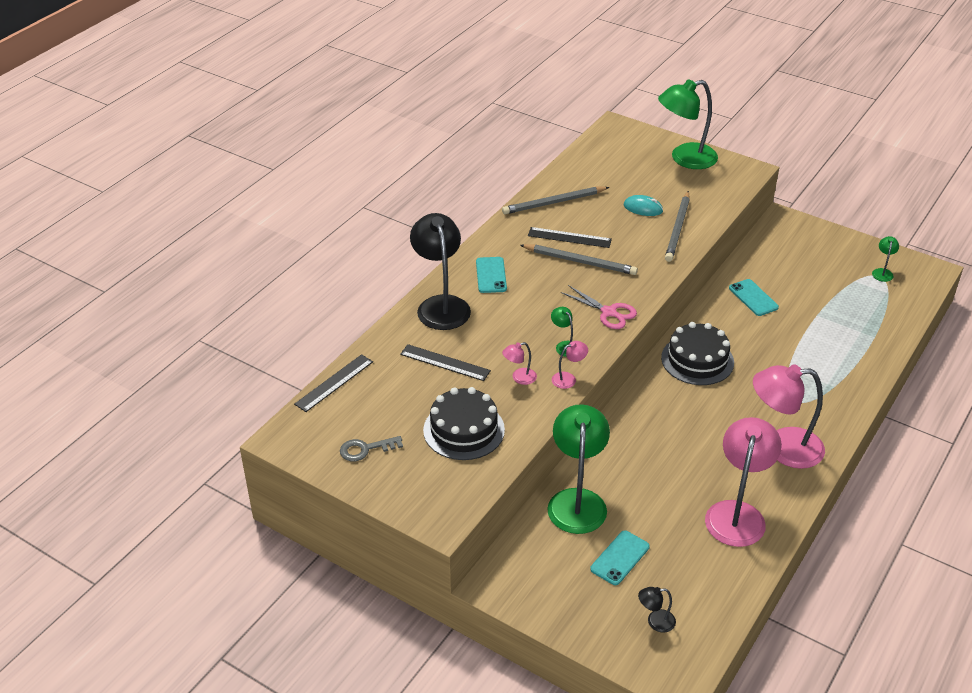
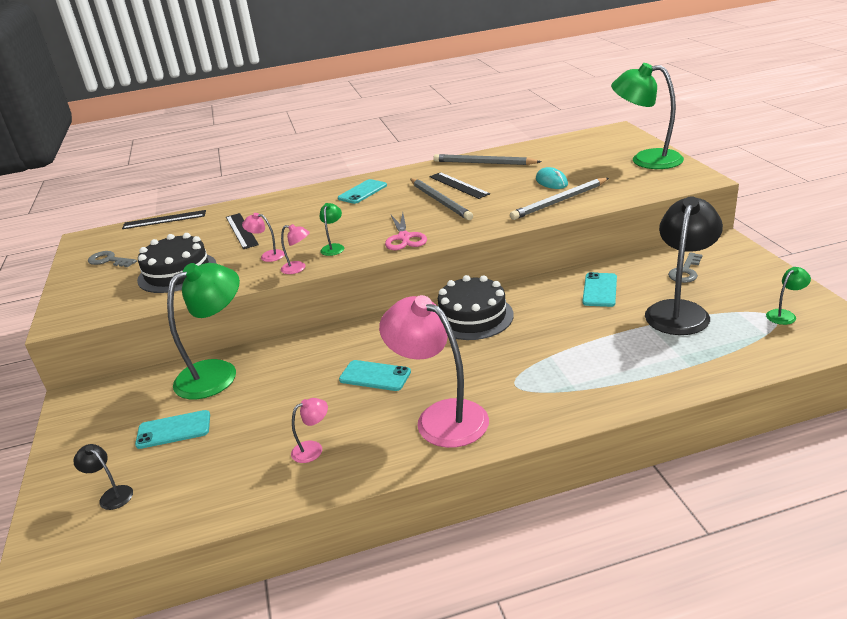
camera: 45 degrees right, 10 degrees down
(441, 305) = (300, 199): black lamp -> black lamp (679, 310)
(698, 441) = (375, 376): none -> turquoise phone
(737, 513) = (313, 449): pink lamp -> pink lamp, size x0.43
(788, 257) = (685, 271): none -> grey key

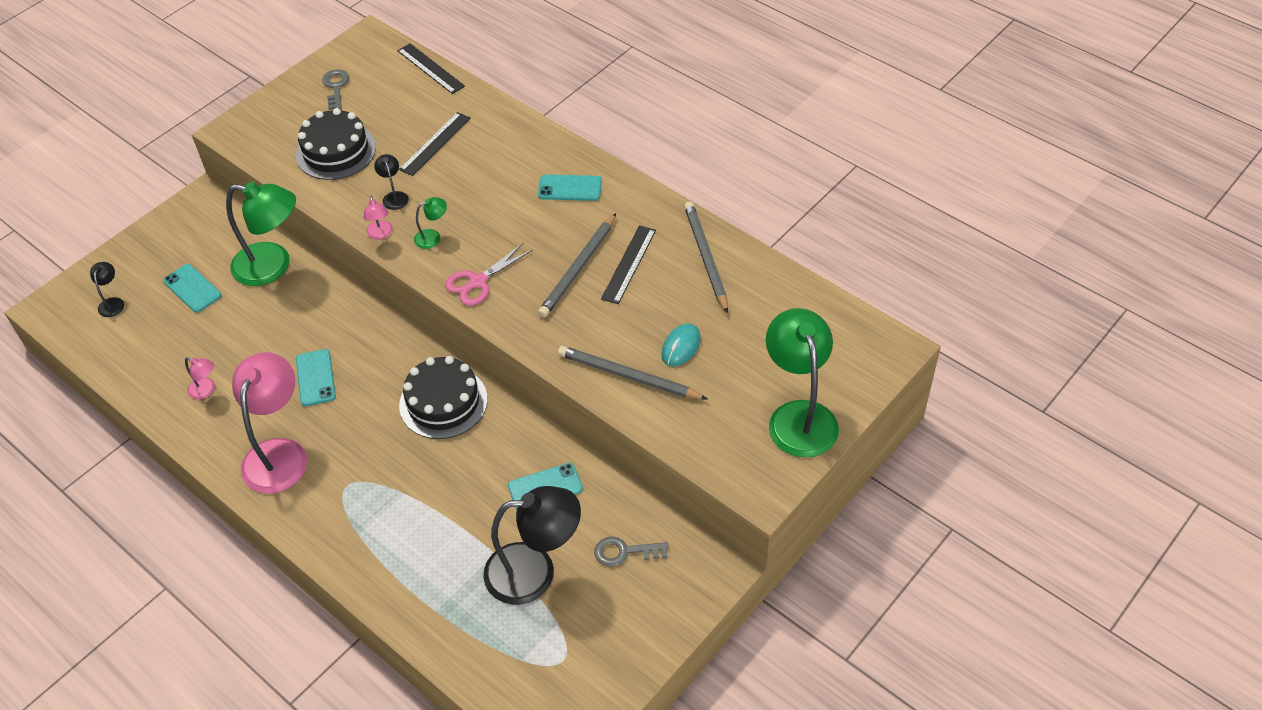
camera: 55 degrees right, 20 degrees up
(268, 256) = (394, 196): pink lamp -> black lamp
(784, 315) = (570, 668): green lamp -> none

